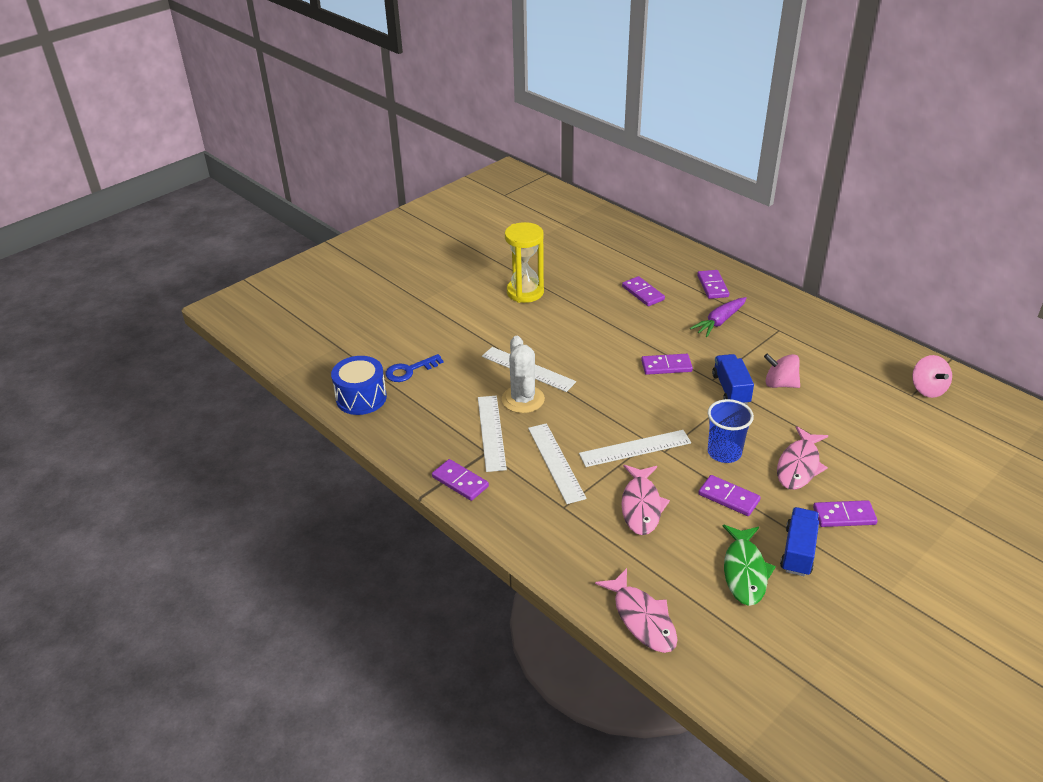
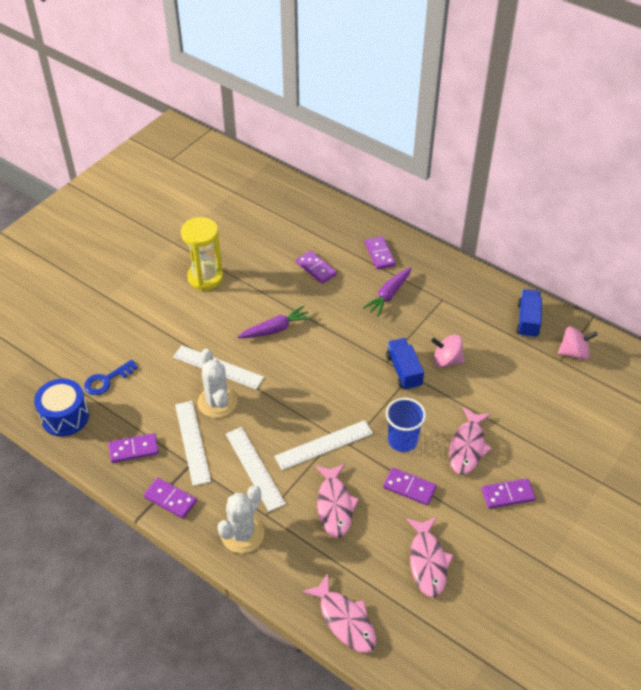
camera: 10 degrees left, 10 degrees up
(534, 522) = (242, 534): none -> white cactus
(593, 341) = (275, 329): none -> purple carrot
(666, 366) = (344, 351): purple domino -> purple domino (134, 449)
(744, 571) = (427, 561): green fish -> pink fish
(798, 551) = (471, 536): blue truck -> blue truck (527, 320)
(927, 389) = (574, 352): pink spinning top -> pink spinning top turned 75 degrees counterclockwise

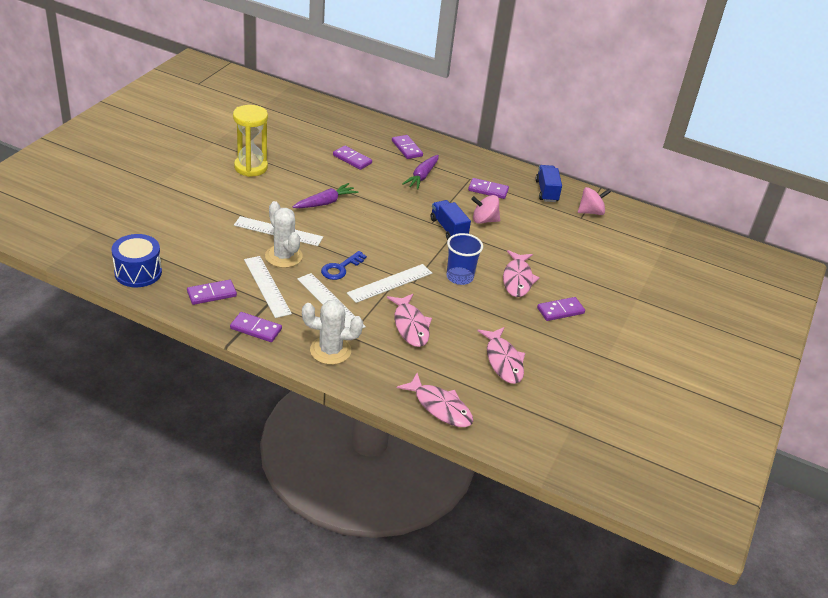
camera: 15 degrees left, 10 degrees down
(107, 380) = (173, 244): blue key -> blue key (340, 268)
(242, 534) = (330, 350): white cactus -> white cactus turned 75 degrees clockwise
(409, 488) = (474, 310): purple domino -> purple domino (488, 190)

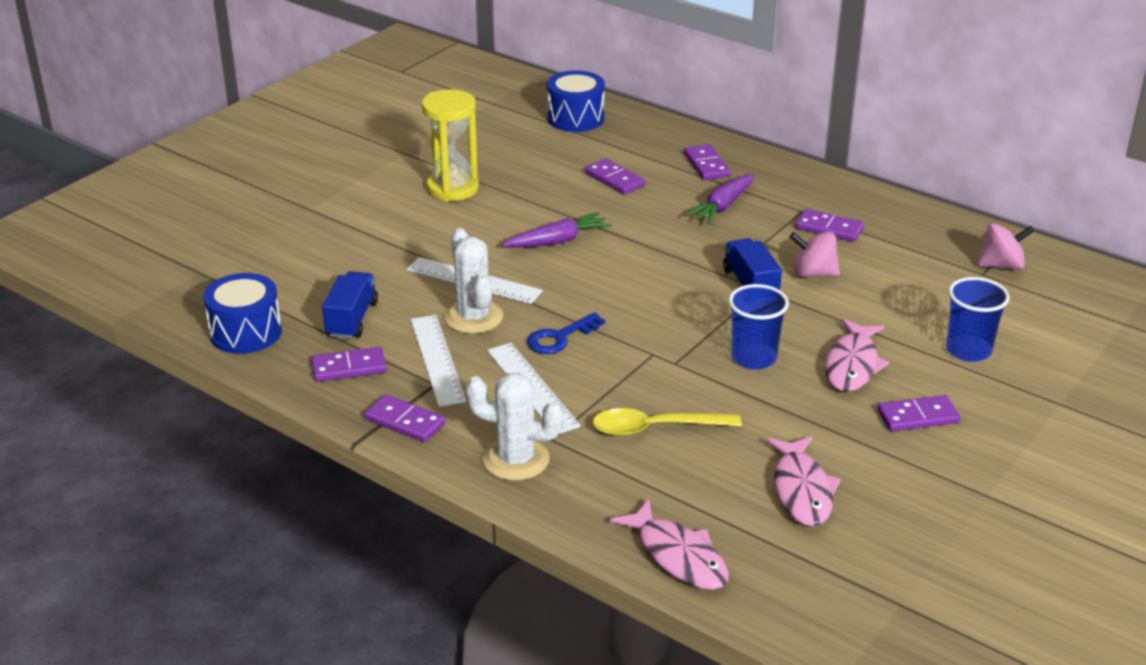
camera: 15 degrees right, 5 degrees down
(319, 117) = (575, 118): none -> blue drum
(390, 283) = (635, 362): white ruler -> none
(410, 326) = (655, 428): pink fish -> yellow spoon
(546, 191) = (929, 232): blue truck -> blue truck (352, 319)
(581, 267) = (968, 350): none -> blue cup

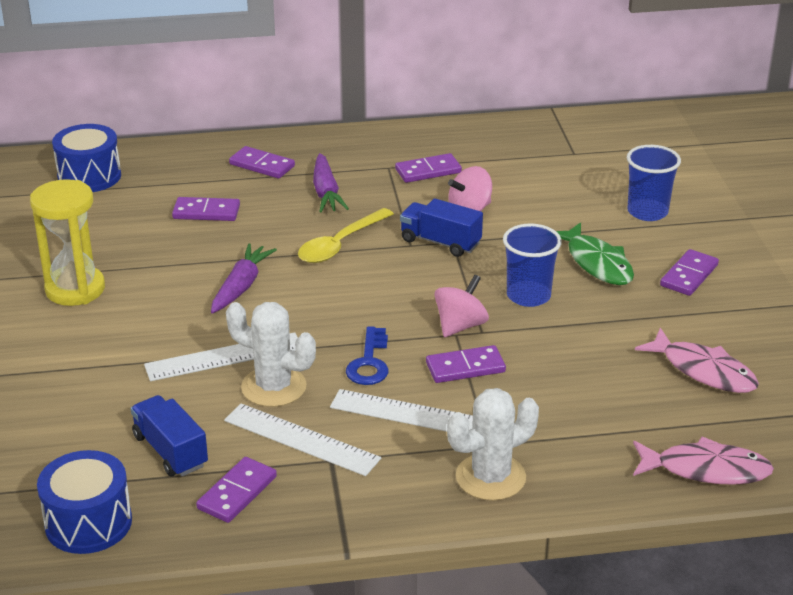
camera: 45 degrees left, 0 degrees up
(405, 421) = (358, 505): purple domino -> purple domino (465, 367)
(655, 428) = (547, 388): yellow spoon -> yellow spoon (340, 244)
(852, 365) = (597, 263): pink fish -> green fish
(1001, 265) = (576, 141): pink spinning top -> pink spinning top (460, 326)

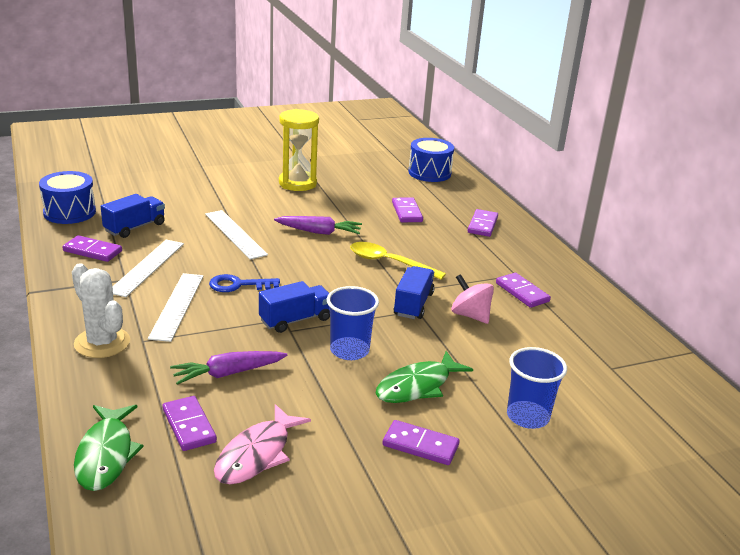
camera: 75 degrees right, 5 degrees down
(274, 387) = (204, 253): white cactus -> none
(326, 192) = (460, 252): purple carrot -> purple carrot (228, 373)
(460, 326) = (295, 320): pink spinning top -> blue truck
(465, 367) = (239, 325): purple domino -> purple domino (189, 426)
(706, 470) = (106, 455): pink fish -> green fish

